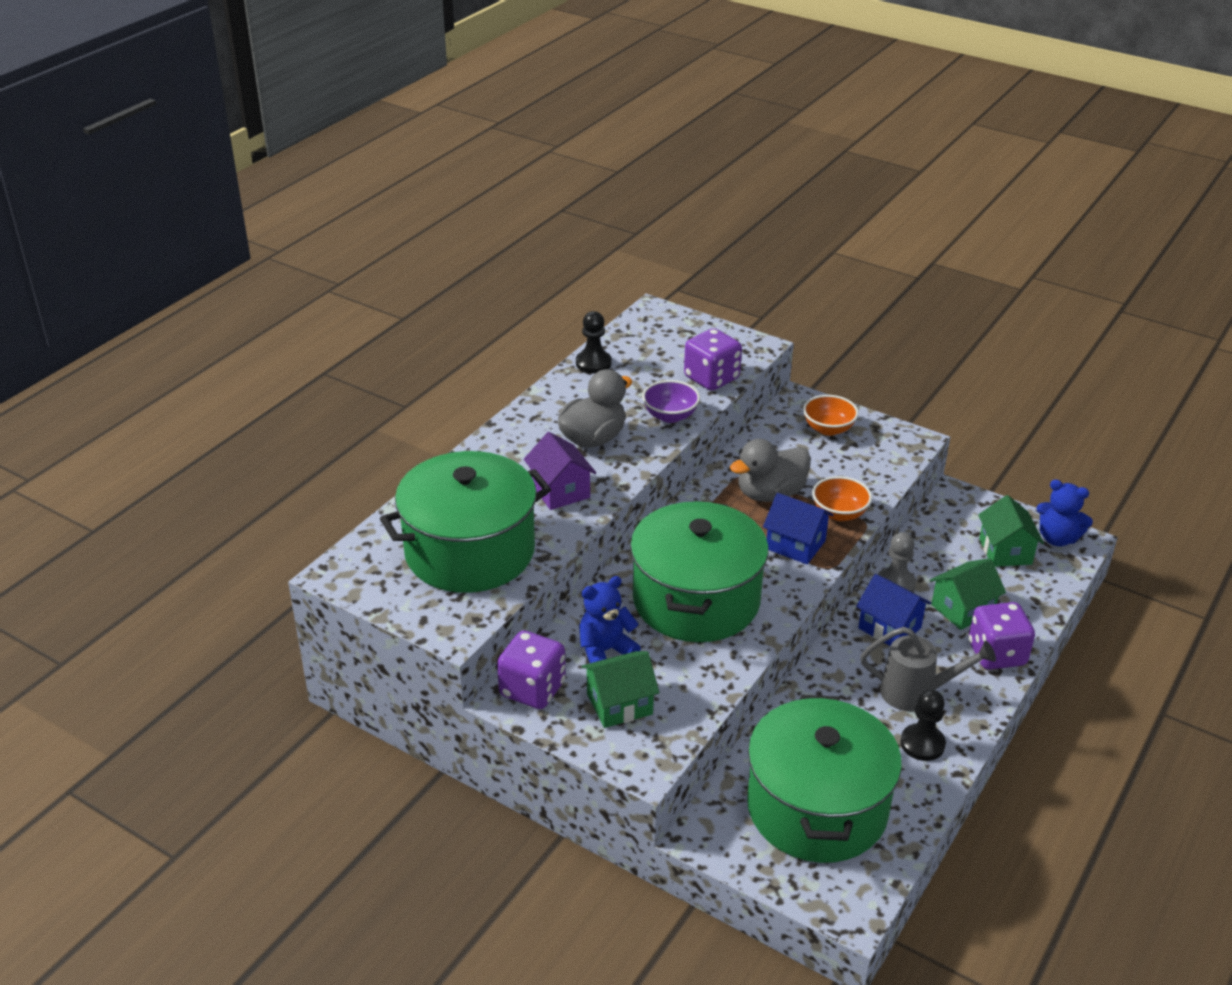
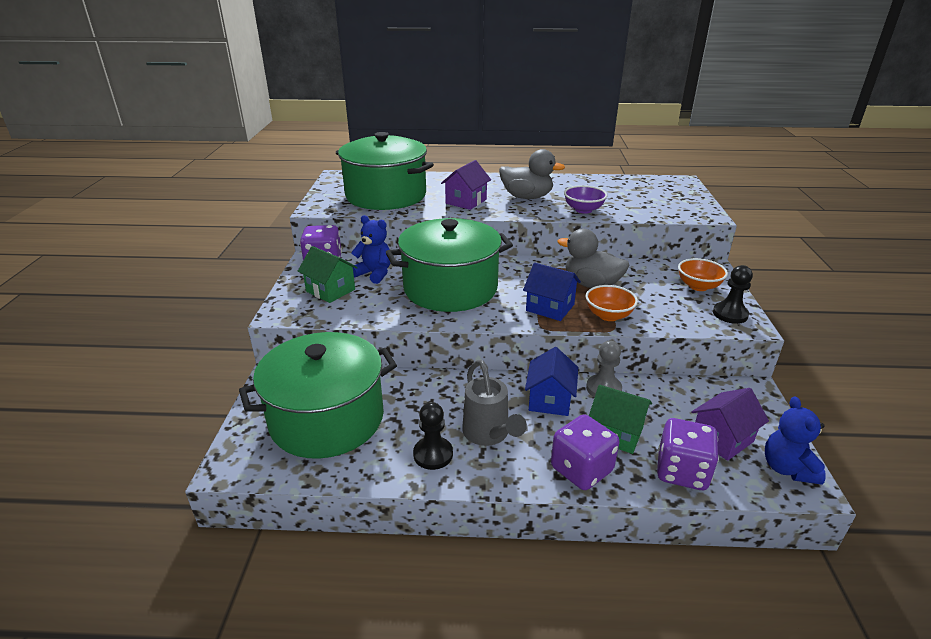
camera: 60 degrees right, 5 degrees down
(593, 363) = (598, 180): black pawn -> black pawn (730, 314)
(711, 378) = (644, 211): purple dice -> purple dice (681, 472)
(795, 545) = (550, 308): blue house -> blue house turned 60 degrees counterclockwise
(1005, 551) = (722, 438): green house -> purple house

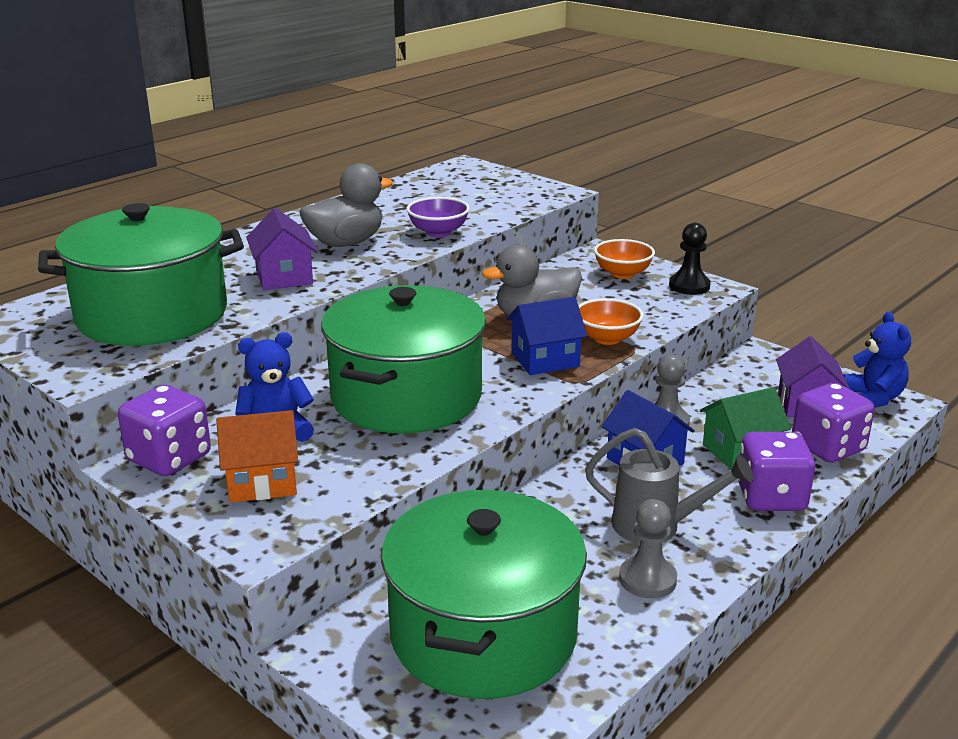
camera: 50 degrees left, 5 degrees down
(330, 290) = (262, 482): green house -> orange house
(433, 454) = (647, 579): black pawn -> grey pawn
(787, 468) = (873, 398): blue teddy bear -> blue teddy bear turned 135 degrees counterclockwise

